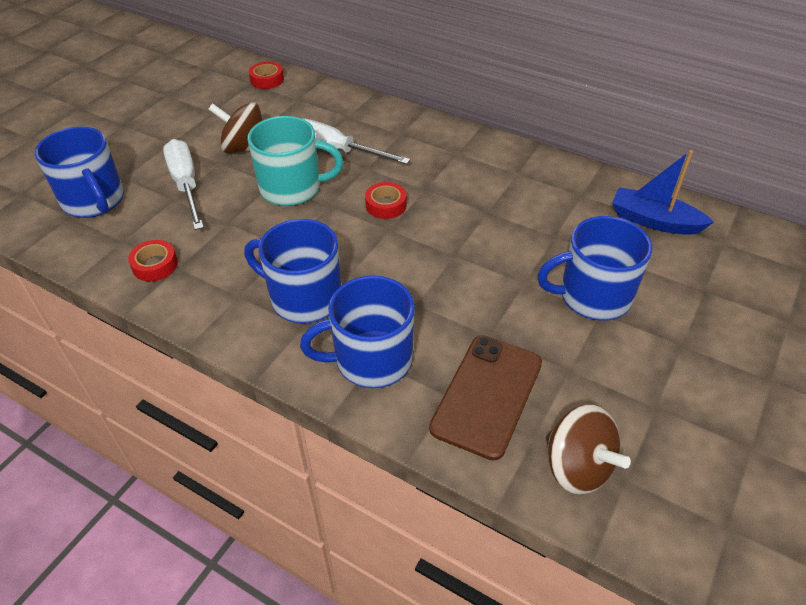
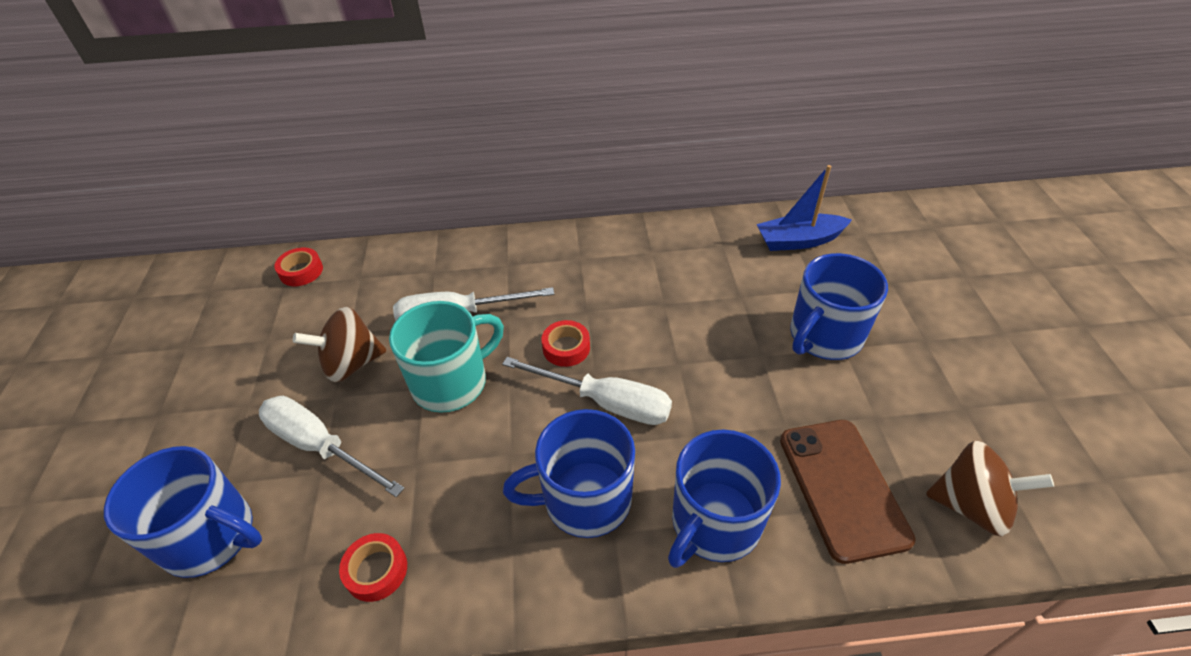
camera: 35 degrees left, 0 degrees up
(377, 251) = (605, 402): none -> white screwdriver

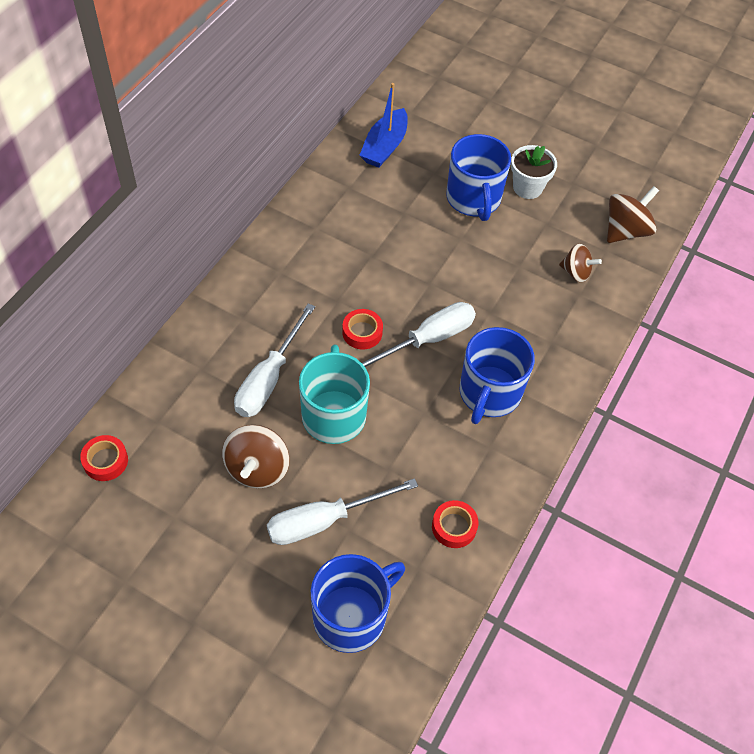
camera: 60 degrees left, 10 degrees up
(714, 523) = (552, 343): blue mug -> none
(842, 488) = (576, 272): brown phone -> brown spinning top
(900, 371) = (527, 187): none -> white flower pot

